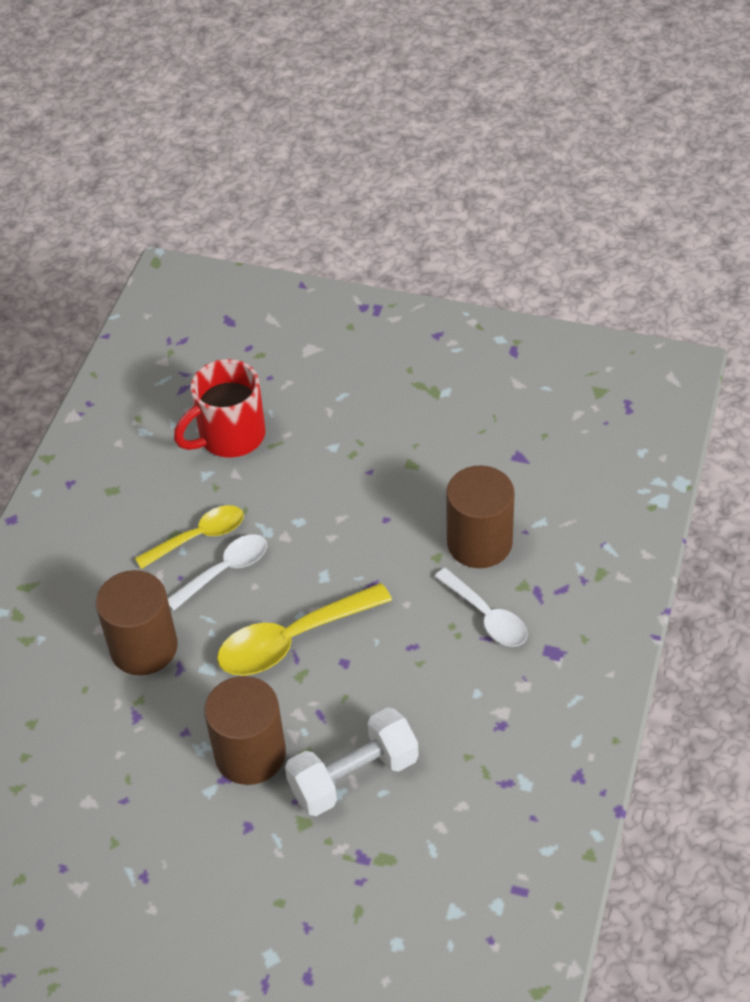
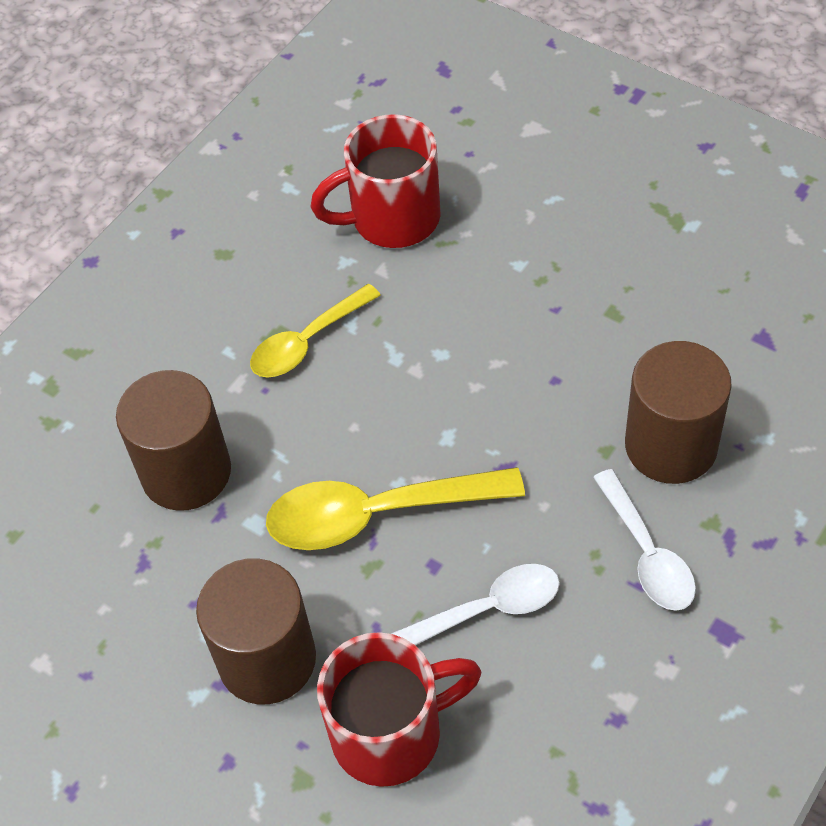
camera: 20 degrees right, 5 degrees up
(199, 537) = (307, 342): yellow spoon -> yellow spoon turned 150 degrees clockwise
(225, 570) = (324, 396): white spoon -> white spoon (489, 609)
(353, 776) = (391, 733): white dumbbell -> red mug

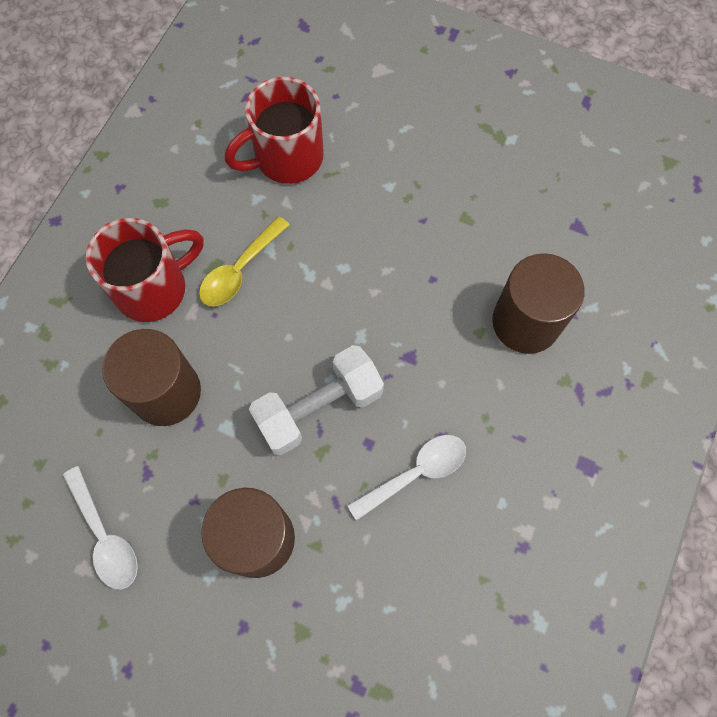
camera: 15 degrees left, 15 degrees up
(376, 514) = (319, 408): yellow spoon -> white dumbbell
(391, 733) = (361, 584): red mug -> red mug (154, 288)
(647, 554) = (523, 412): white spoon -> white spoon (105, 536)

